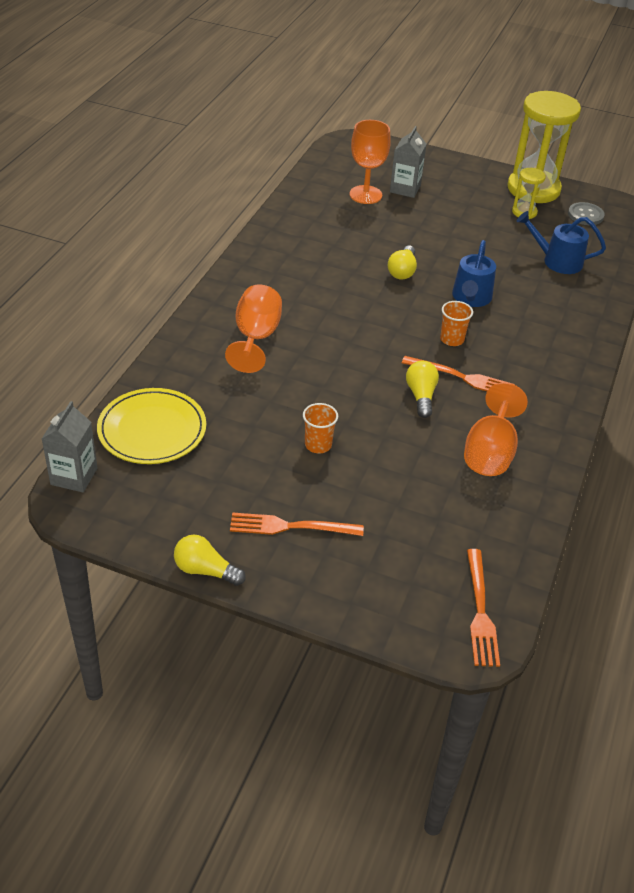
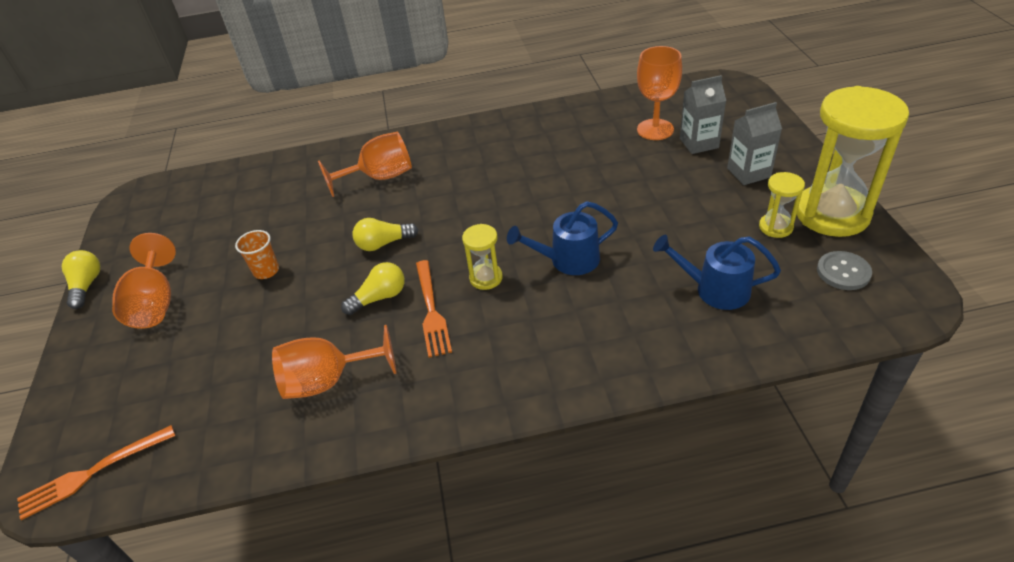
camera: 65 degrees right, 0 degrees up
(74, 476) = (160, 184): grey carton -> grey carton (748, 173)
(152, 430) = (230, 189): yellow plate -> none
(290, 527) = (155, 303): orange fork -> orange goblet
(402, 271) = (561, 202): yellow light bulb -> yellow light bulb (383, 243)
(452, 339) = (486, 278): orange cup -> yellow hourglass
(557, 261) = (715, 289): blue watering can -> blue watering can turned 60 degrees counterclockwise

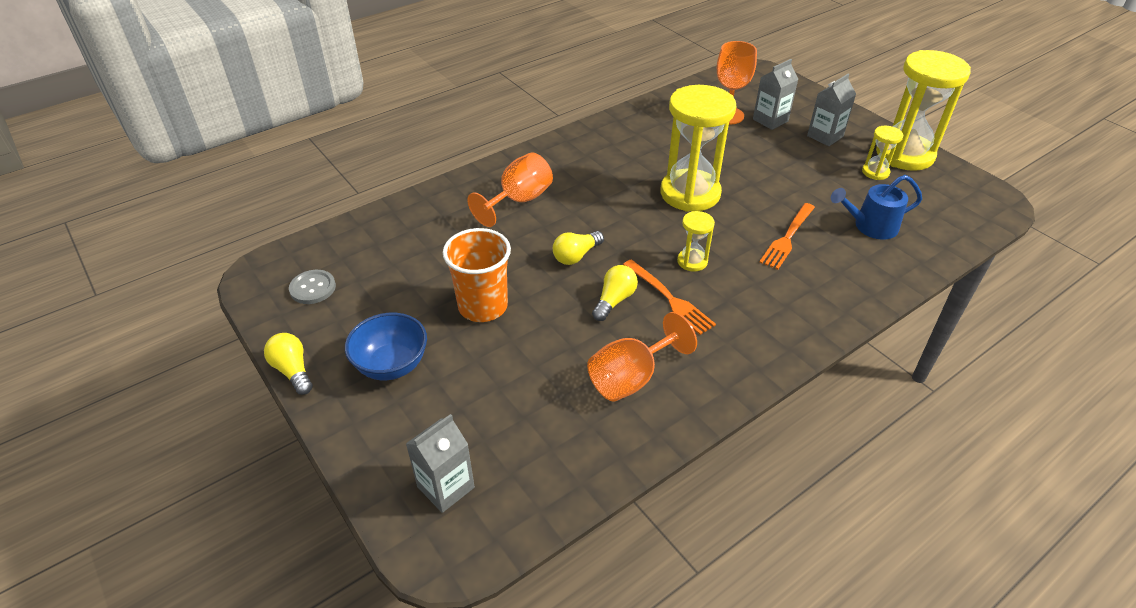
camera: 30 degrees left, 0 degrees up
(92, 473) = (477, 525): orange fork -> orange fork (787, 238)
(100, 428) = (446, 487): none -> grey carton
(155, 303) = (391, 365): orange goblet -> blue bowl
(266, 271) = (483, 306): orange cup -> orange cup, size x1.85
(544, 205) = (690, 193): none -> yellow hourglass
(568, 260) = (746, 231): blue watering can -> none
(843, 272) = (943, 193): grey button -> grey button (313, 288)

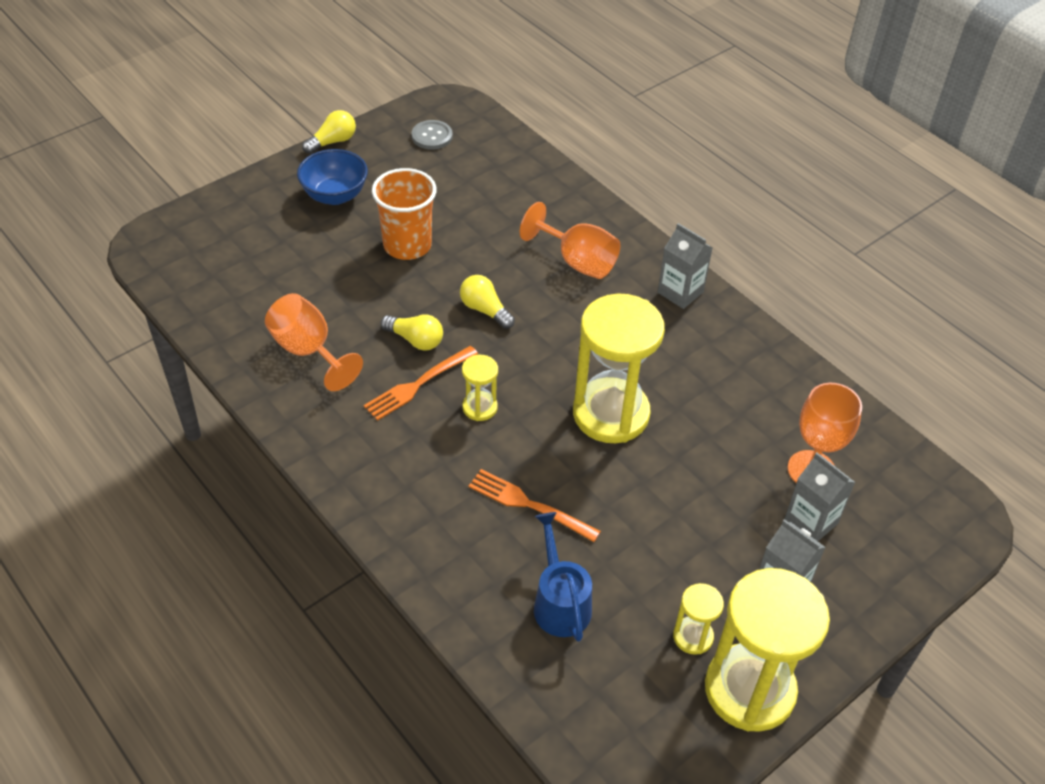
camera: 85 degrees right, 5 degrees up
(446, 487) = (205, 239): grey carton -> grey carton (680, 292)

